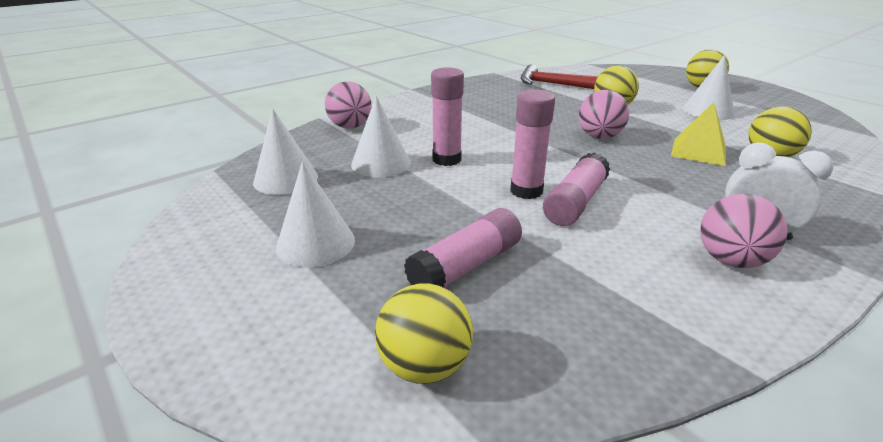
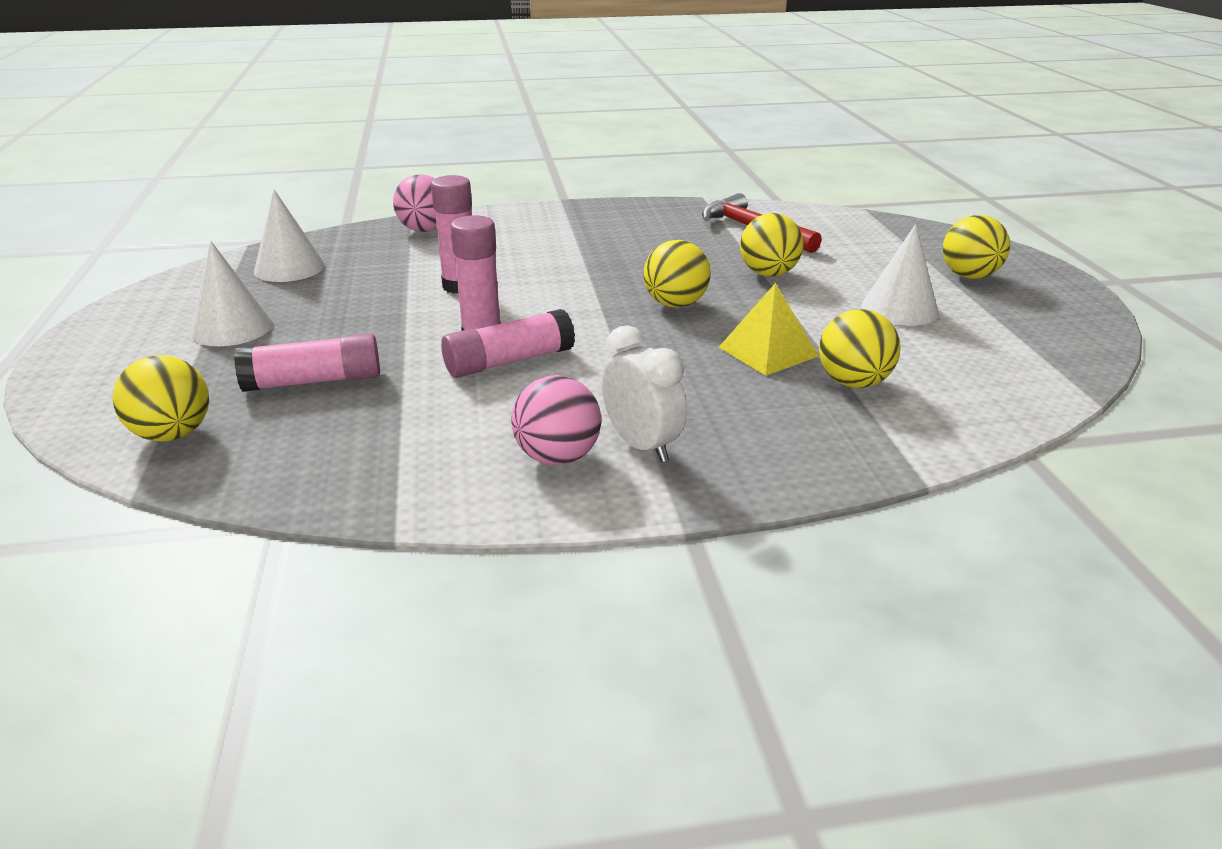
camera: 30 degrees right, 0 degrees up
(381, 163) = (392, 274): white cone -> none
(599, 137) = (675, 304): pink ball -> yellow ball

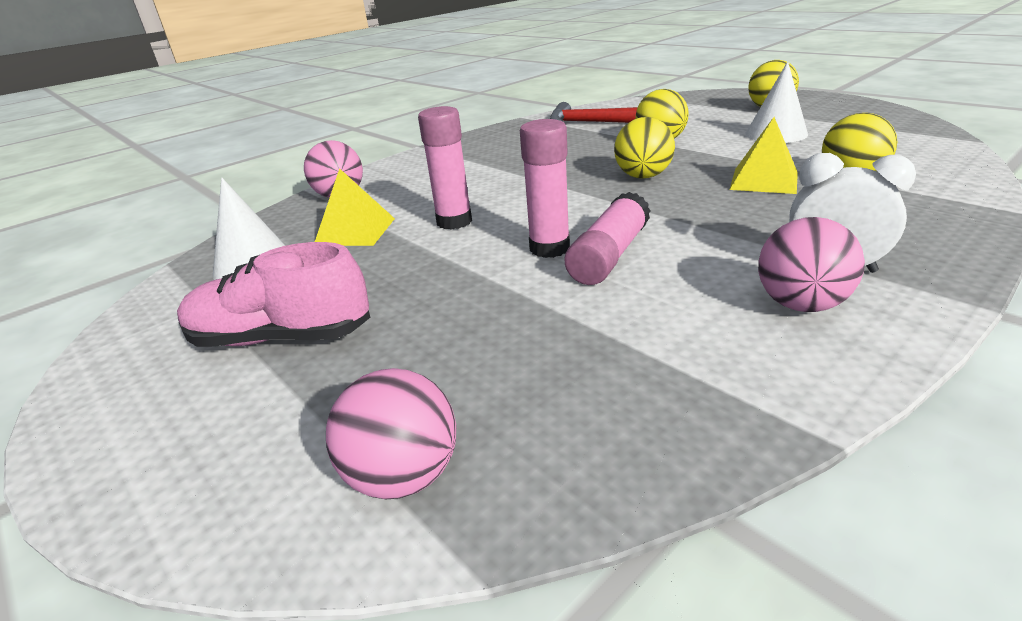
camera: 30 degrees left, 0 degrees up
(173, 434) = (404, 476): yellow ball -> pink ball
(232, 328) = (281, 337): white cone -> pink shoe
(313, 381) = (467, 346): pink glue stick -> none
(386, 266) = (355, 231): none -> yellow pyramid

